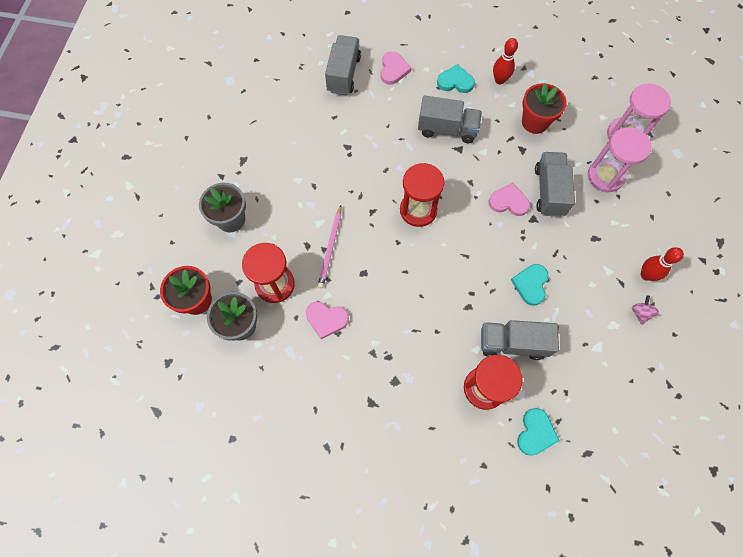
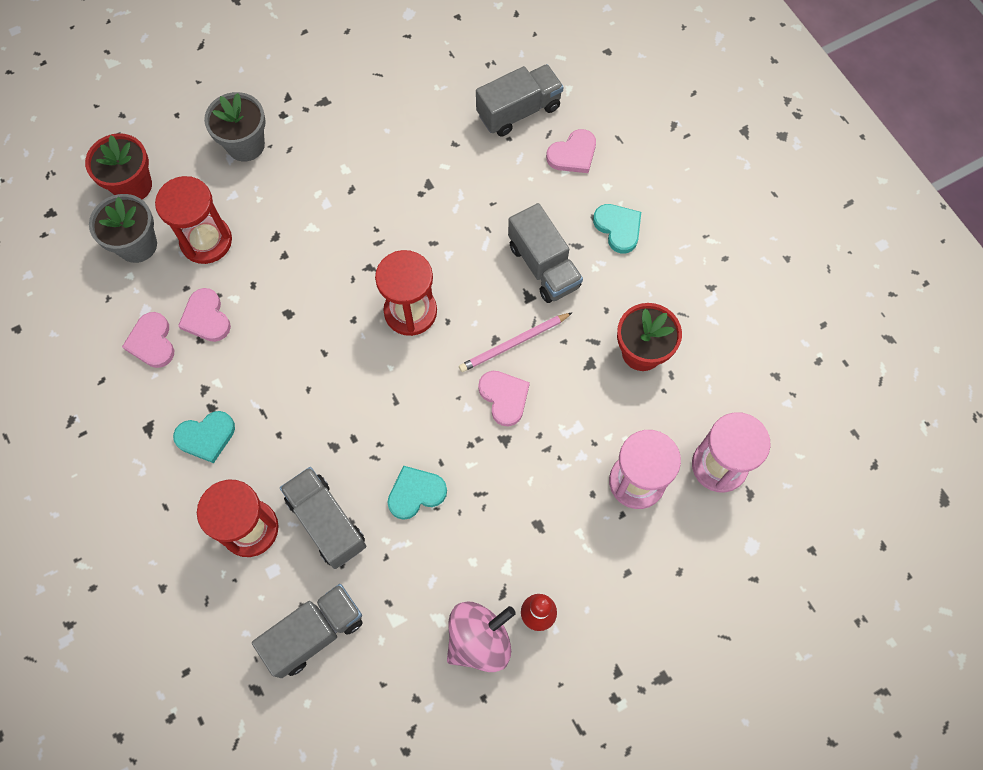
camera: 50 degrees right, 0 degrees up
(315, 361) = (152, 342): none -> pink heart
(330, 248) = (290, 260): pink pencil -> pink pencil (514, 343)
(499, 80) = (666, 273): red bowling pin -> none
(535, 433) = (239, 617): turquoise heart -> turquoise heart (206, 437)
(549, 191) = (558, 432): grey truck -> grey truck (314, 633)
(640, 313) = (479, 640): pink spinning top -> pink spinning top, size x2.10

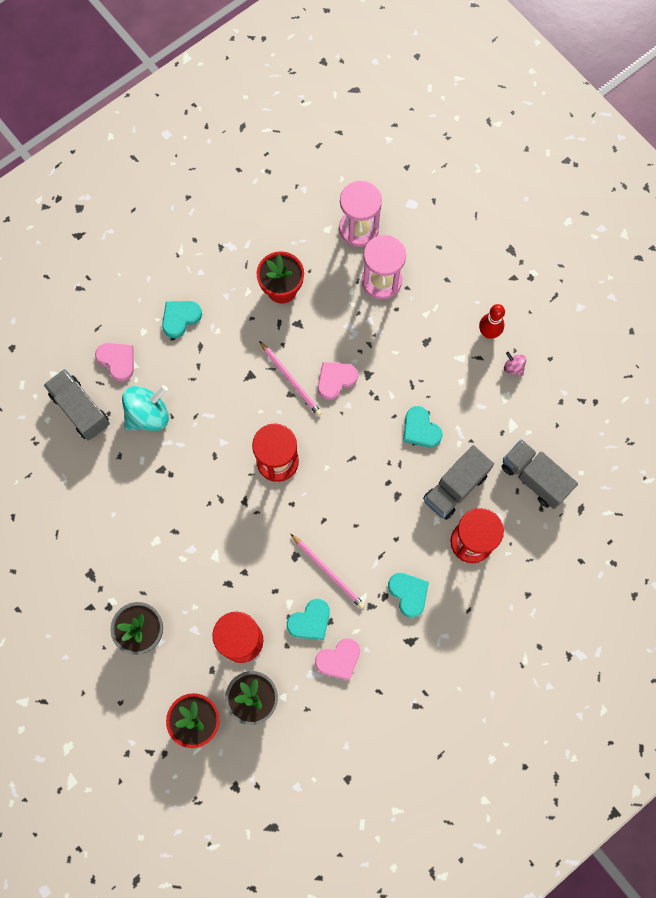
camera: 100 degrees left, 5 degrees up
(206, 318) = (310, 621): pink heart -> turquoise heart
(259, 347) = (328, 572): none -> pink pencil
(479, 640) = (513, 367): pink spinning top -> pink spinning top, size x0.48
(498, 179) = (148, 415): none -> turquoise spinning top
(543, 266) = (222, 368): grey truck -> none

